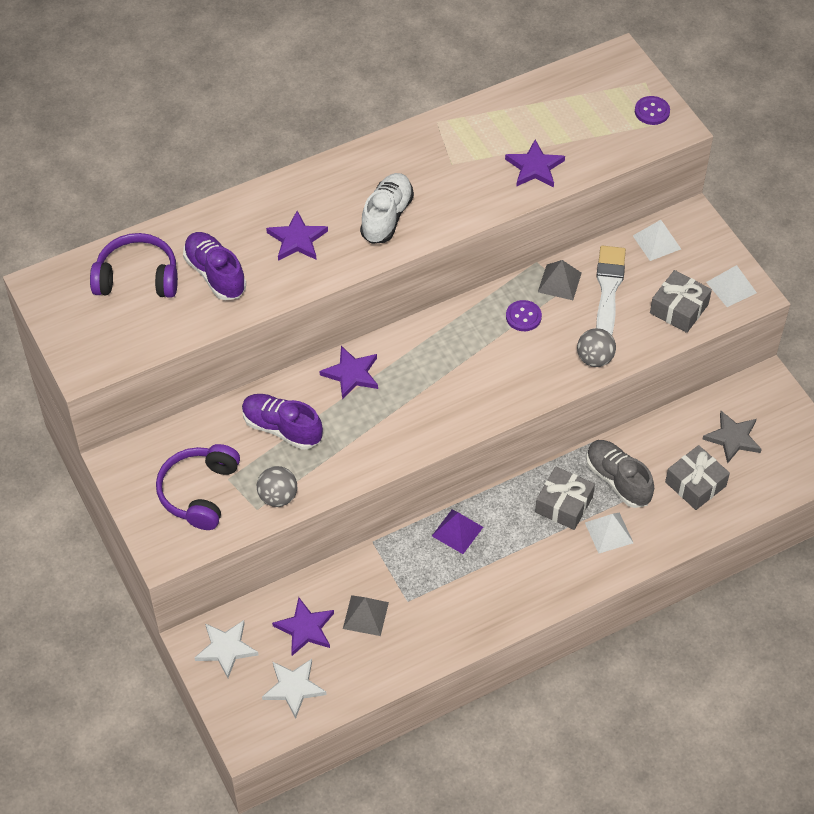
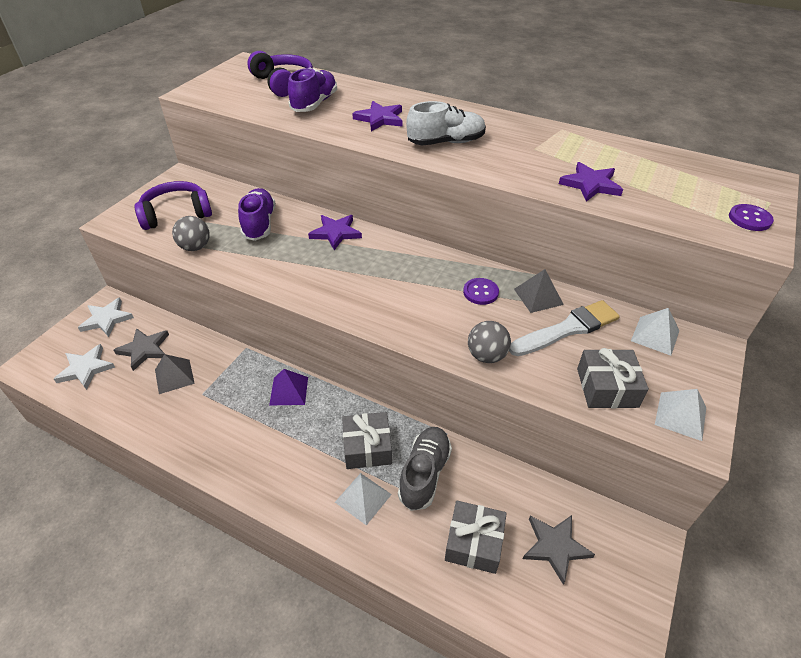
camera: 55 degrees right, 10 degrees down
(305, 628) = (144, 349): purple star -> grey star

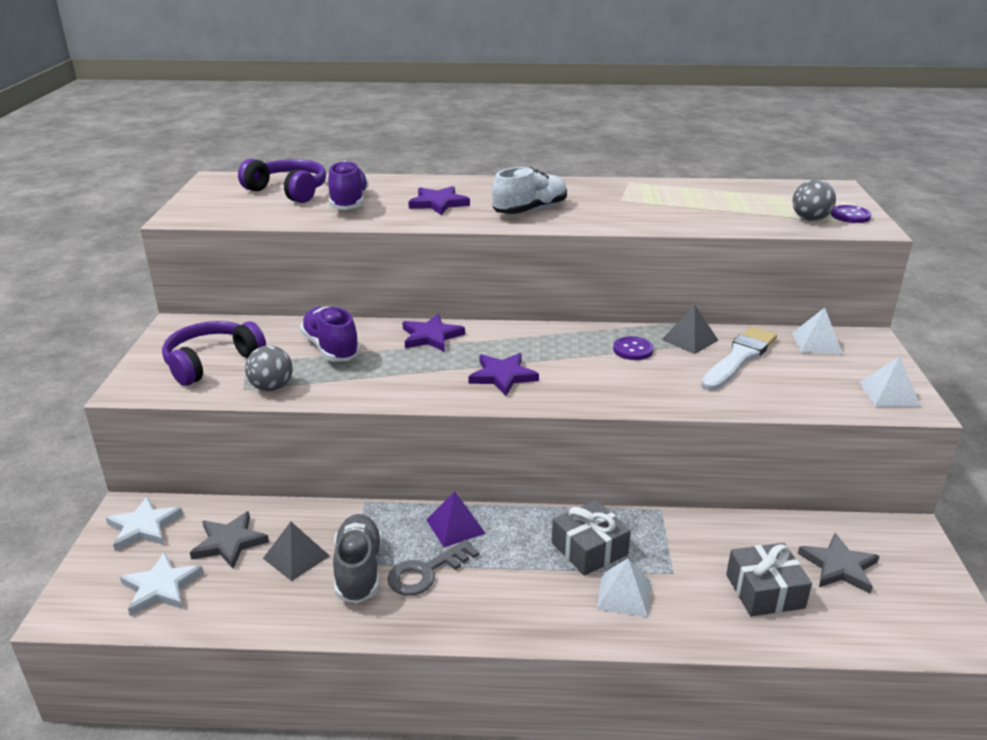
camera: 25 degrees left, 15 degrees down
(243, 421) = (426, 572): none -> grey key
(424, 474) = (668, 551): grey shoe -> grey shoe (358, 570)
(486, 356) = (687, 397): grey ball -> grey ball (810, 219)
(590, 184) = (700, 217): purple star -> purple star (502, 376)
(607, 387) = (813, 391): grey gift -> none

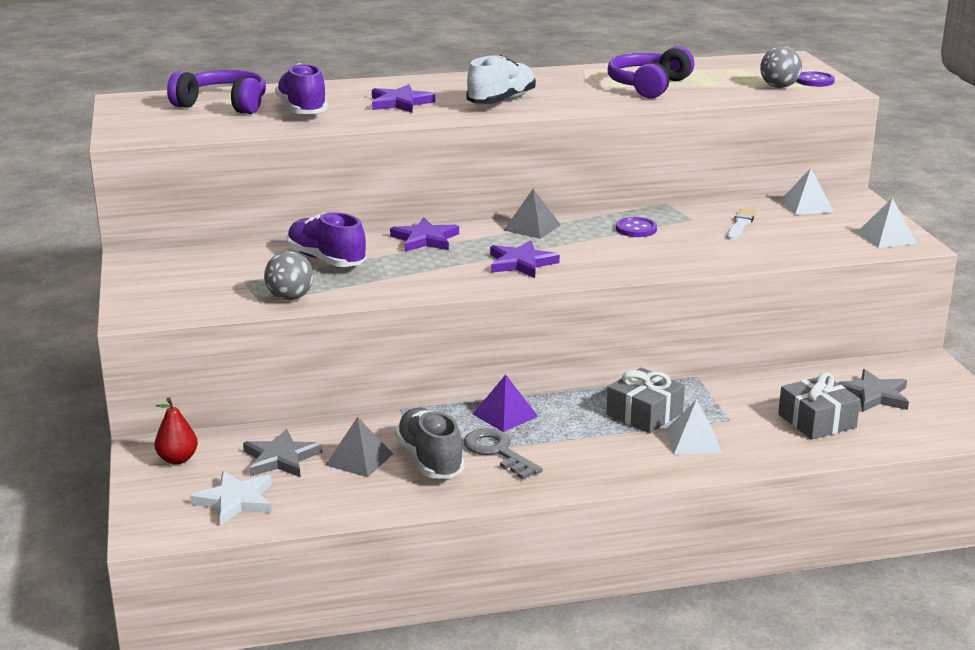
camera: 15 degrees left, 5 degrees down
(144, 527) = (177, 459): white star -> red pear
(212, 362) = (205, 285): purple headphones -> purple headphones (648, 86)
(426, 572) = (498, 452): grey key -> grey key turned 105 degrees clockwise
(689, 340) = (686, 215): grey pyramid -> grey pyramid (532, 227)
(739, 357) = (740, 224): white brush -> white brush, size x0.56

